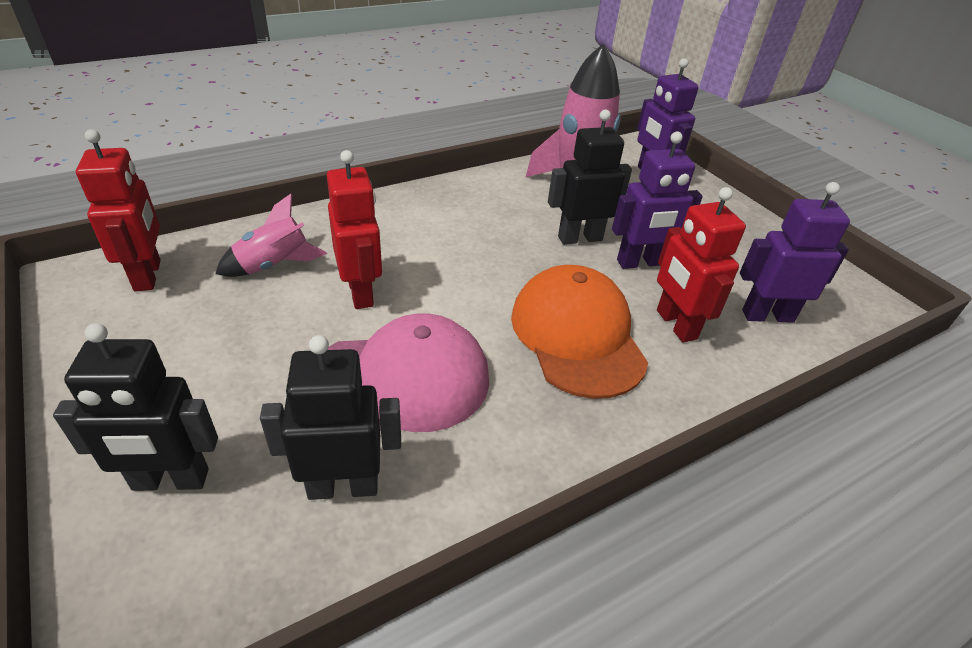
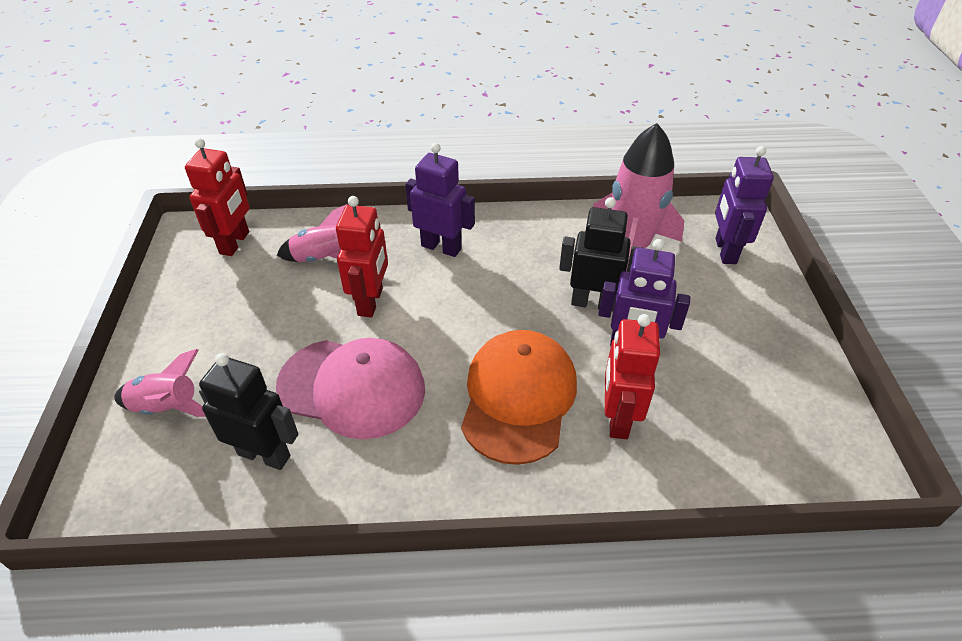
camera: 30 degrees right, 5 degrees up
(170, 480) = (168, 407): black robot -> pink rocket
(767, 315) = (720, 440): purple robot -> purple robot (441, 247)

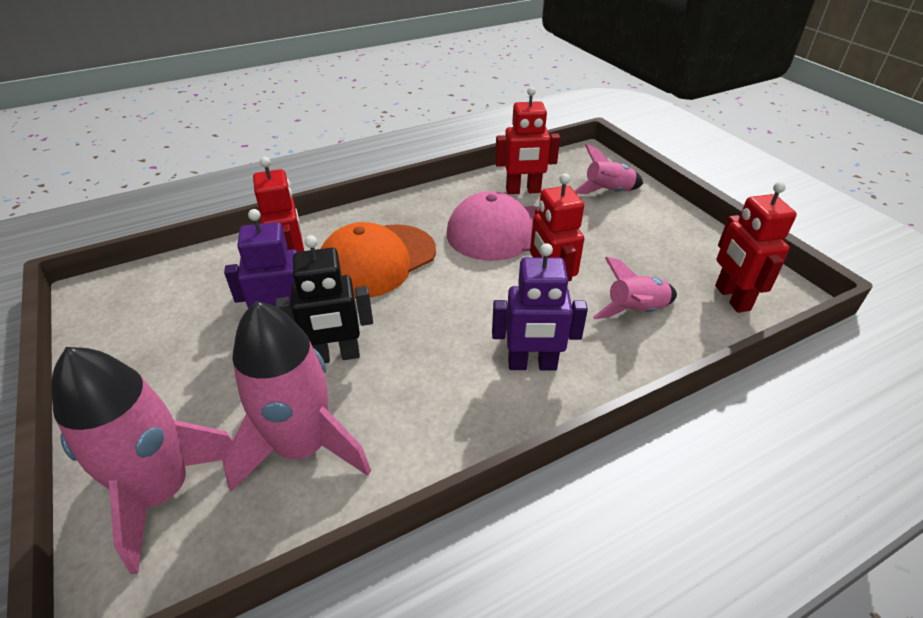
camera: 155 degrees right, 5 degrees down
(264, 455) = (523, 191): black robot -> red robot
(518, 397) = (376, 261): orange cap -> orange cap turned 60 degrees clockwise
(725, 251) = (163, 492): purple robot -> pink rocket

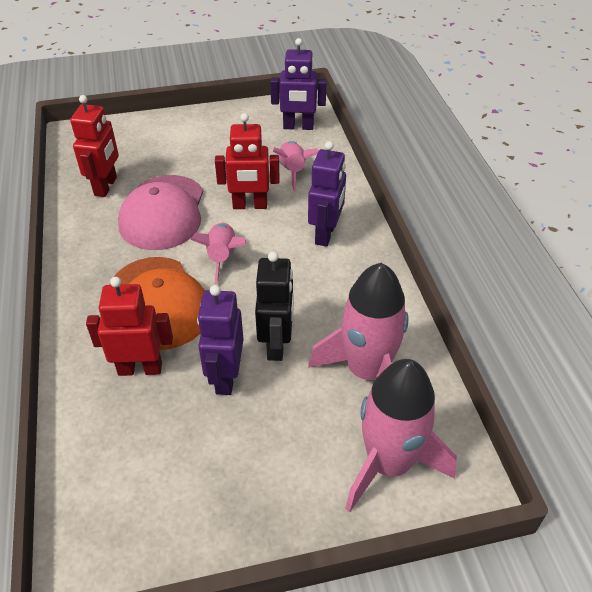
camera: 75 degrees left, 5 degrees up
(608, 192) = (142, 140): pink rocket -> pink rocket (222, 257)
(731, 298) = (298, 127): red robot -> purple robot

